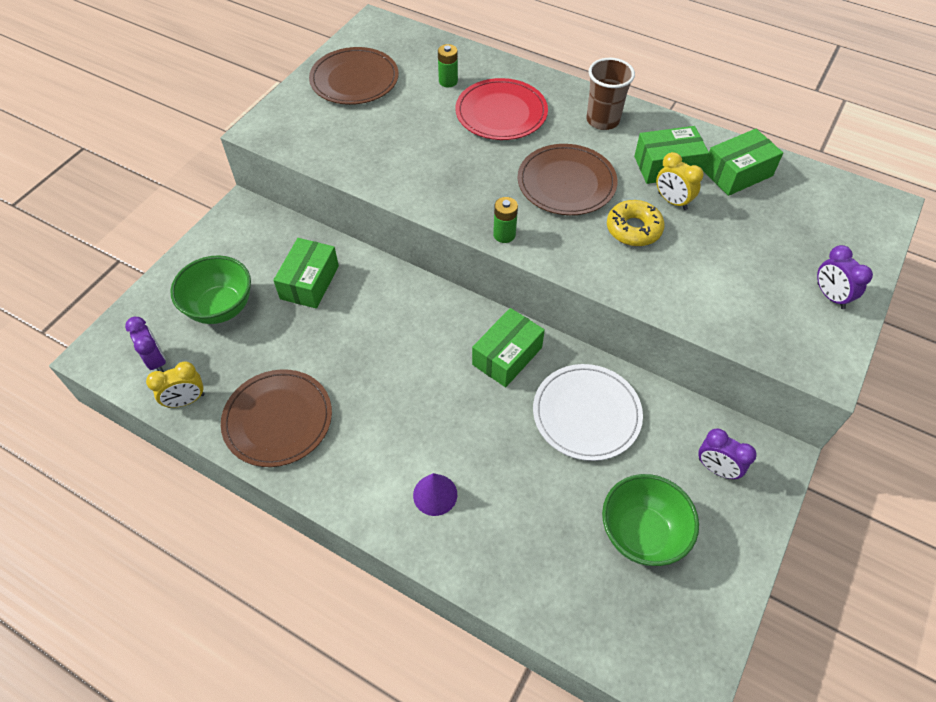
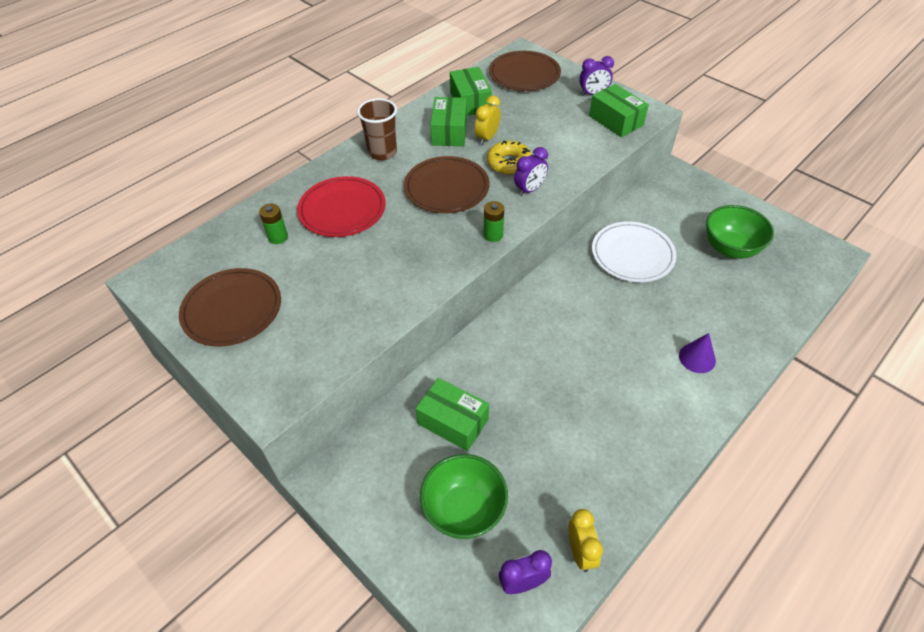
camera: 75 degrees left, 5 degrees down
(278, 419) = (613, 466): brown plate -> brown plate (524, 74)
(507, 356) = (572, 289): green box -> green box (616, 120)
(672, 201) = (487, 138): yellow clock -> yellow clock turned 150 degrees clockwise
(716, 468) = (682, 201): purple clock -> purple clock (529, 190)

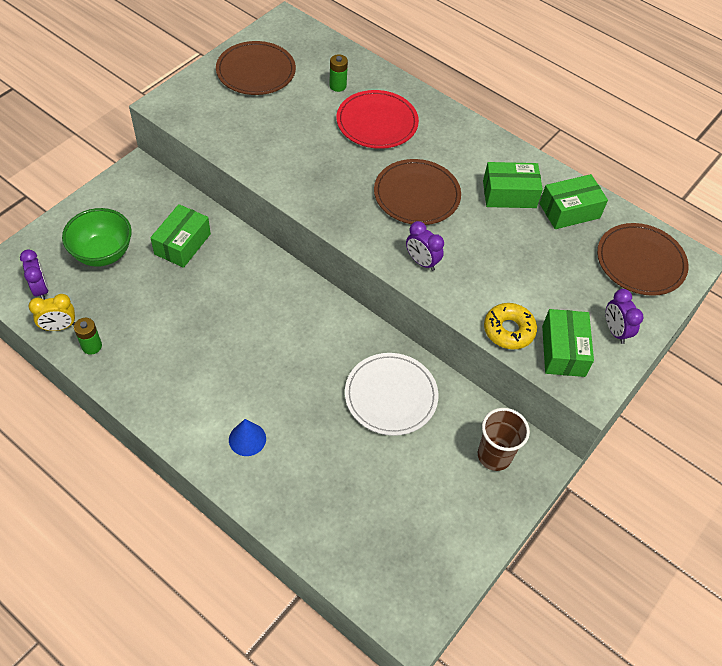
camera: 80 degrees right, 5 degrees up
(382, 152) = (464, 143): brown cup -> brown cup (494, 455)
(487, 138) = (504, 226): yellow clock -> none
(493, 235) = (351, 231): green battery -> green battery (92, 346)
(509, 163) = (463, 245): yellow donut -> yellow donut (508, 330)
(616, 120) = (563, 351): green box -> green box turned 45 degrees counterclockwise
(697, 358) = (247, 439): purple cone -> blue cone
(730, 248) = (410, 500): green bowl -> none

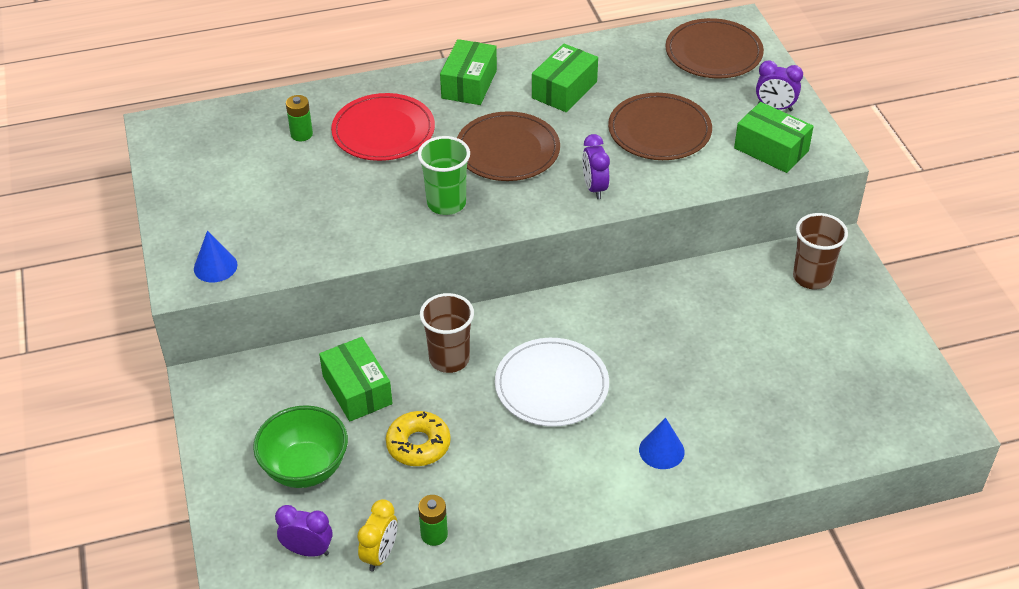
camera: 50 degrees left, 10 degrees down
(188, 110) = (215, 266): none -> blue cone
(243, 276) = (449, 359): none -> brown cup
(256, 71) = (212, 185): brown plate -> brown plate (659, 130)
(336, 189) = (446, 203): none -> green cup
(391, 396) = (693, 316): white plate -> white plate (551, 385)
(422, 262) = (594, 188): purple clock -> purple clock turned 90 degrees clockwise
(508, 330) = (722, 171): yellow donut -> yellow donut (418, 444)
(569, 210) = (618, 63): green box -> green box (469, 84)

